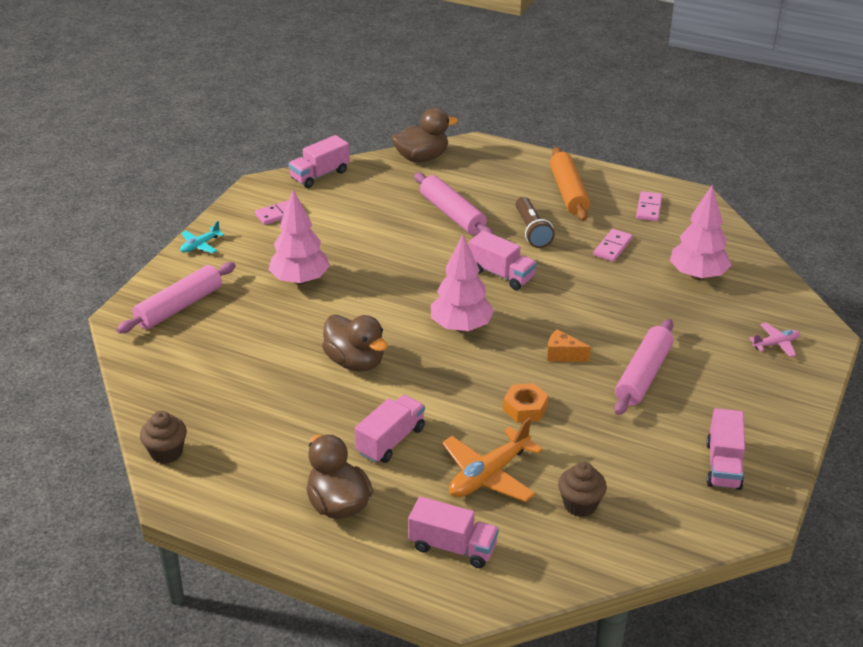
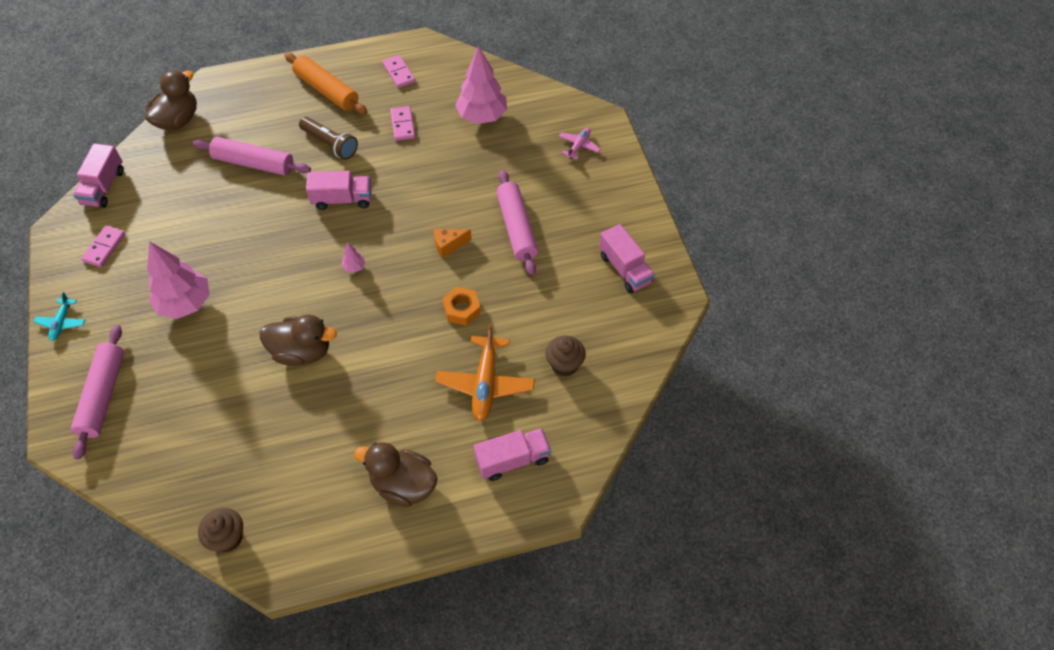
camera: 40 degrees left, 20 degrees up
(391, 441) = (392, 403): pink truck -> none
(461, 327) = (354, 267): pink tree -> pink tree, size x0.41

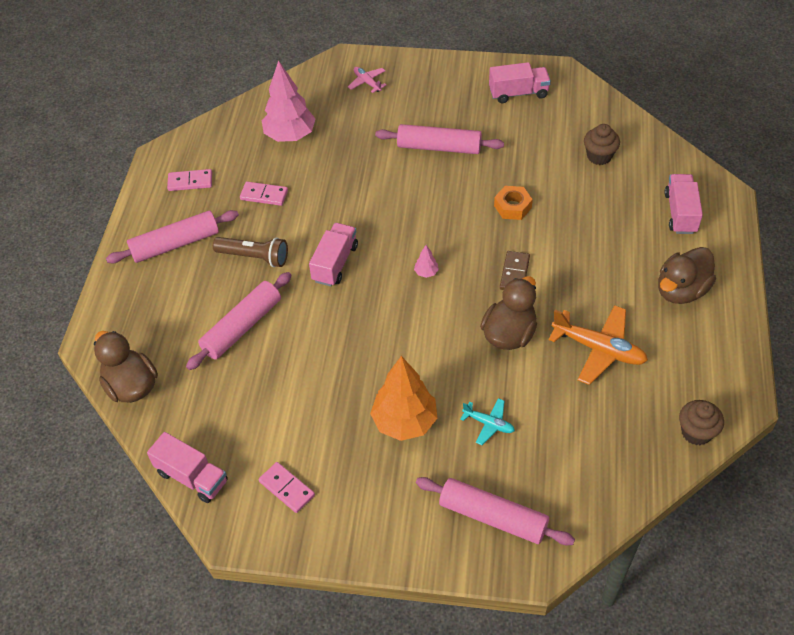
camera: 65 degrees left, 5 degrees down
(62, 322) = (375, 546): turquoise plane -> turquoise plane (488, 424)
(185, 303) = (404, 422): pink tree -> orange tree
(327, 90) = (175, 244): orange rolling pin -> pink rolling pin
(330, 144) = (254, 257): brown flashlight -> brown flashlight turned 45 degrees clockwise
(377, 335) = (514, 273): none -> brown domino
(448, 245) = (435, 198): orange cheese -> none
(485, 383) = (598, 211): orange plane -> orange plane (598, 349)

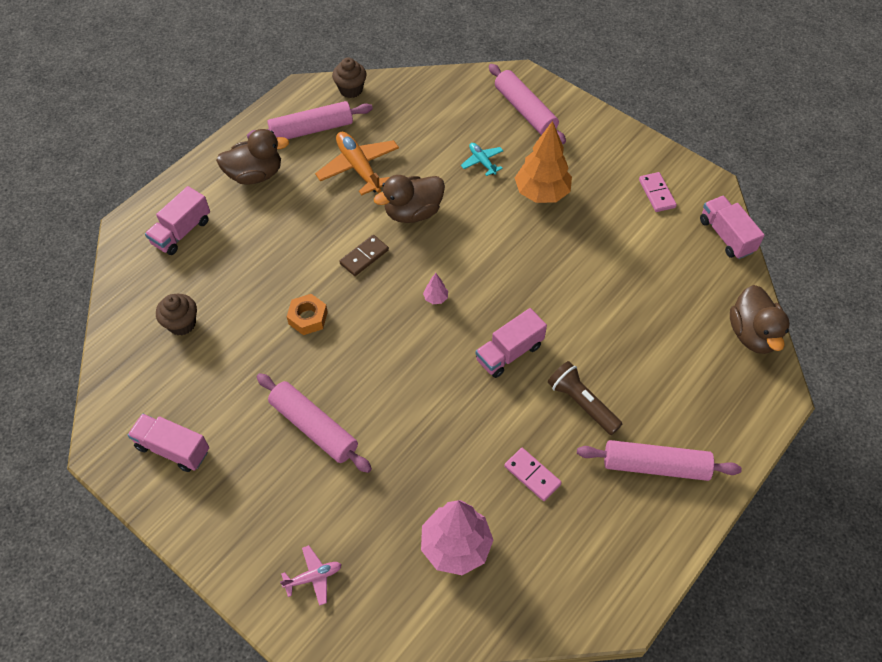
camera: 150 degrees left, 5 degrees up
(190, 182) = (604, 545): pink domino -> none
(242, 327) = (629, 336): pink rolling pin -> pink rolling pin (311, 129)
(367, 82) = (313, 577): pink plane -> pink plane turned 105 degrees counterclockwise

